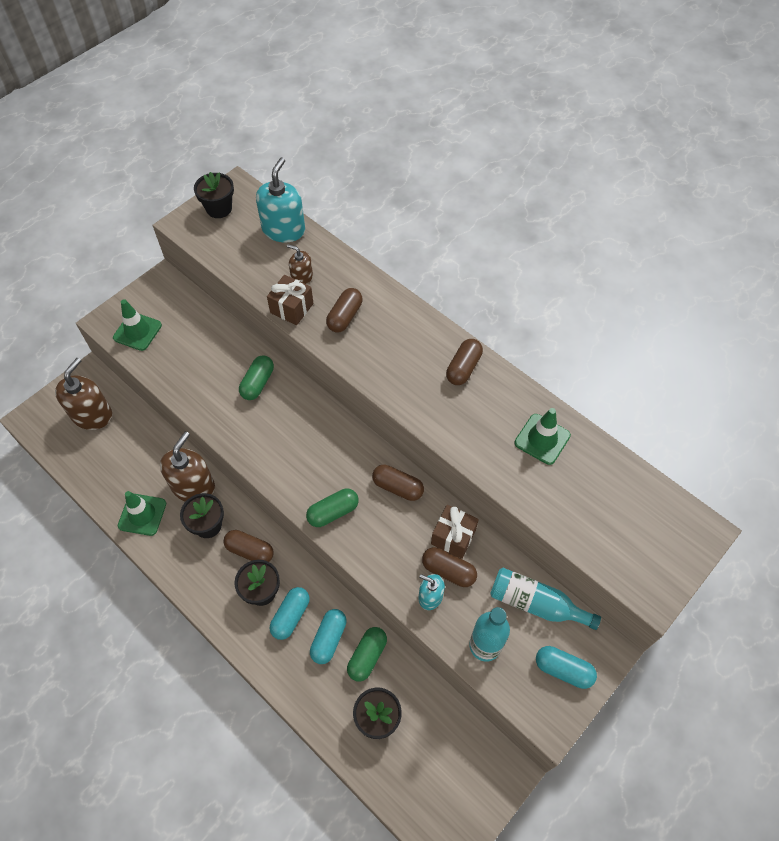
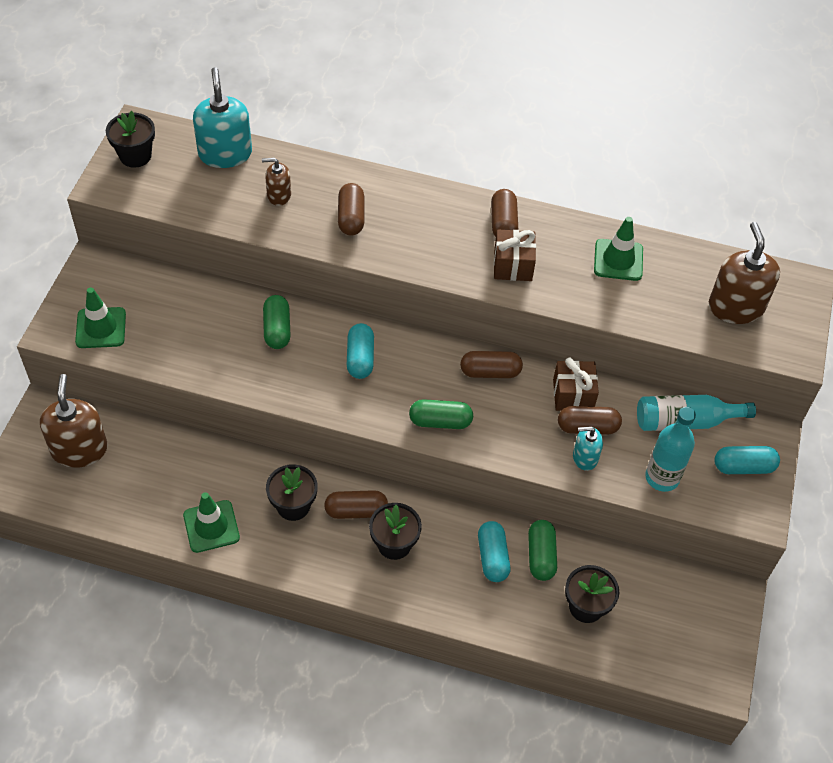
camera: 30 degrees left, 5 degrees down
(193, 486) = (250, 474): brown soap dispenser -> brown soap dispenser (736, 307)
(291, 308) = (288, 229): brown gift -> brown gift (513, 266)
(291, 616) = (440, 554): turquoise capsule -> turquoise capsule (360, 358)
(333, 512) = (440, 421): green capsule -> green capsule turned 60 degrees clockwise

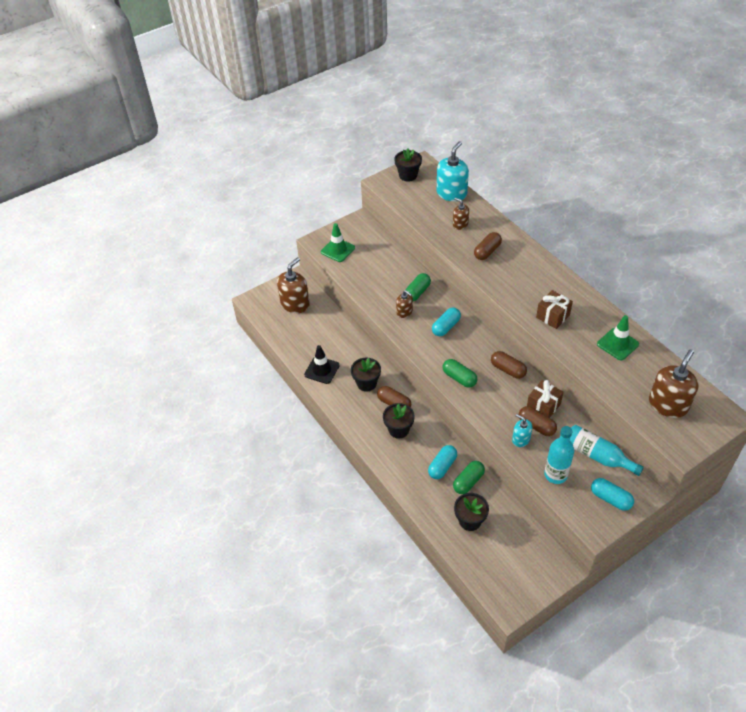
camera: 45 degrees right, 5 degrees down
(211, 526) = (322, 370): green traffic cone -> black traffic cone
(284, 369) = (404, 312): none -> brown soap dispenser
(503, 223) = (567, 293): brown capsule -> none

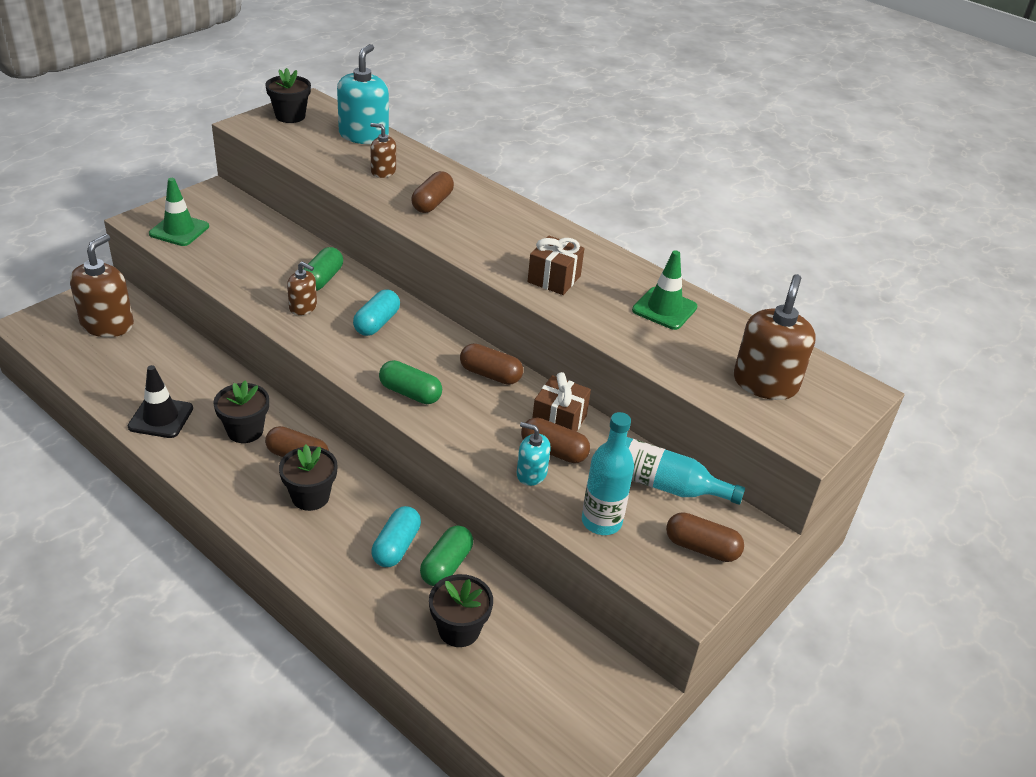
camera: 20 degrees left, 10 degrees down
(610, 499) = (701, 548): turquoise capsule -> brown capsule

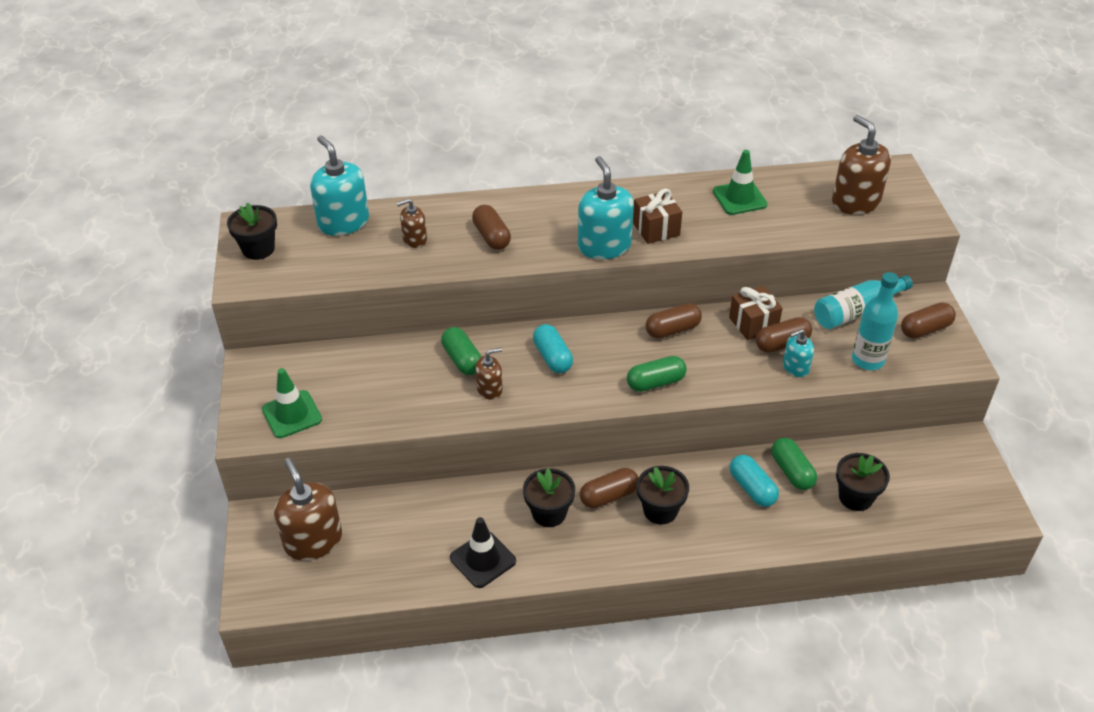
camera: 45 degrees left, 5 degrees up
(494, 261) = (604, 246): none -> turquoise soap dispenser

